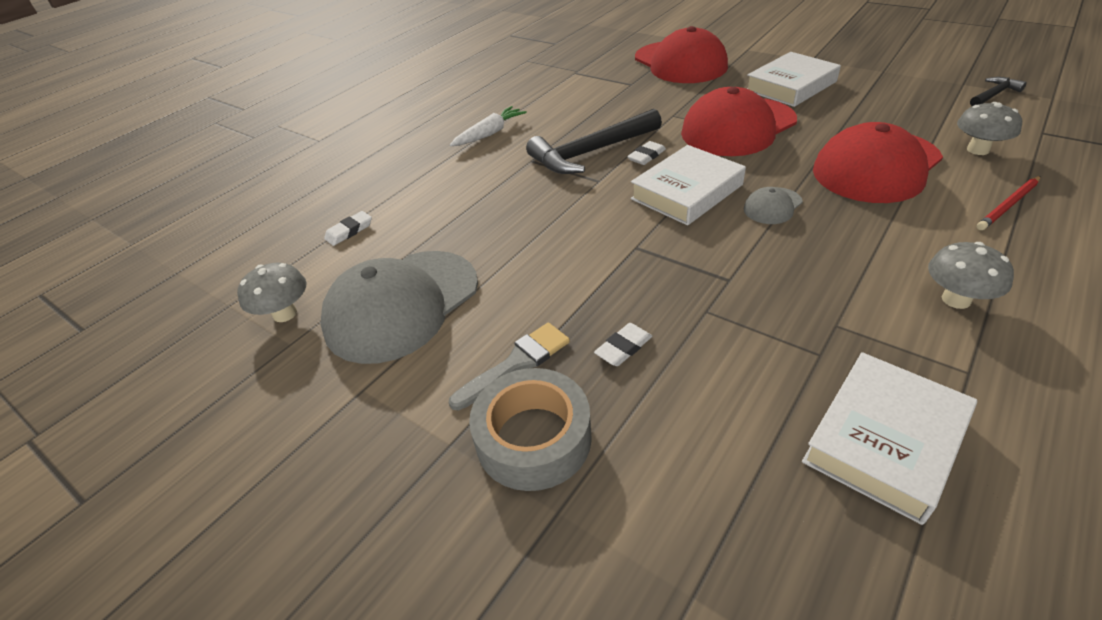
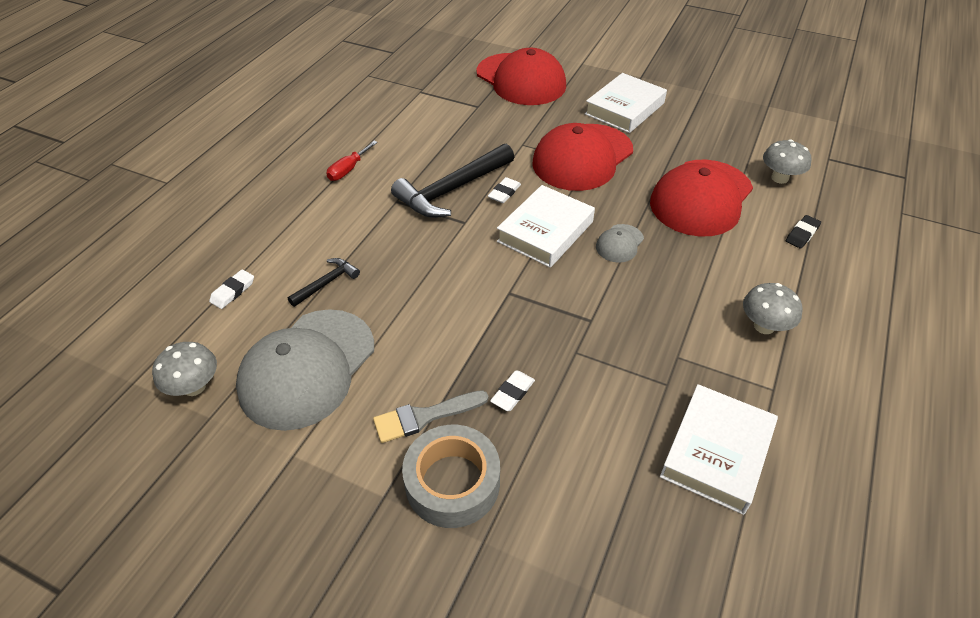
camera: 15 degrees left, 5 degrees up
(489, 134) = (348, 170): white carrot -> red screwdriver
(516, 364) = (424, 417): grey brush -> grey brush turned 150 degrees counterclockwise
(994, 94) = (792, 118): black hammer -> black hammer (326, 283)
(1008, 205) = (802, 234): red pencil -> black eraser

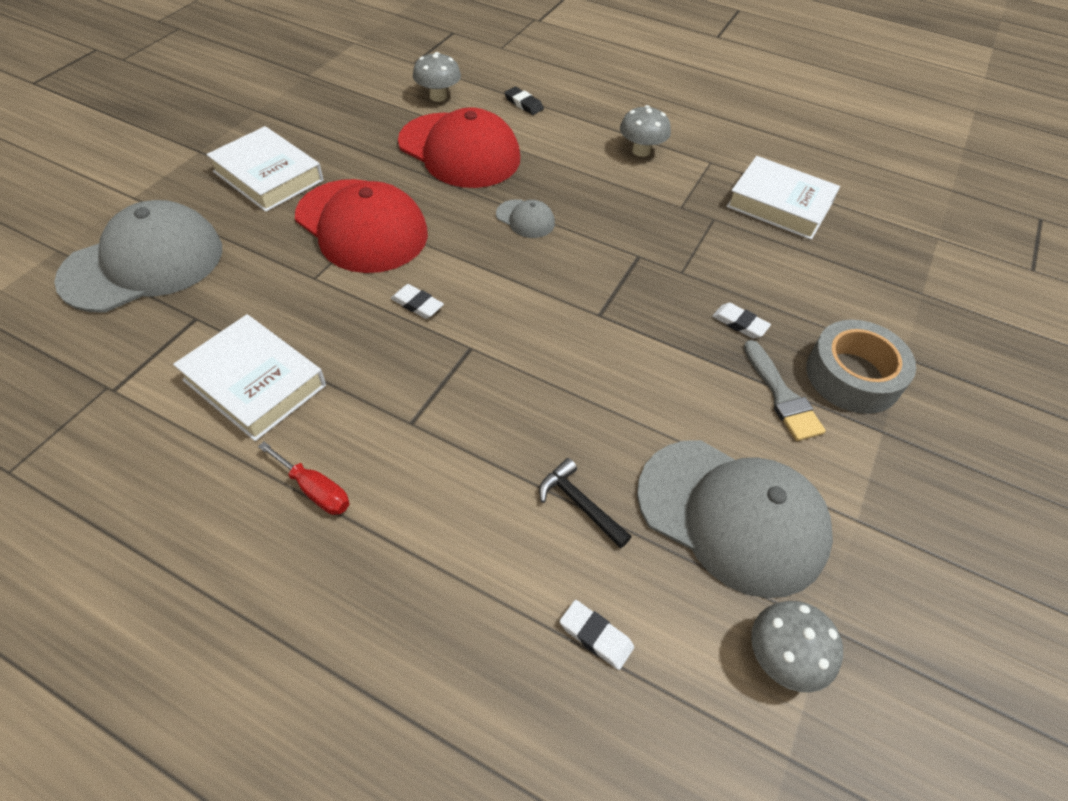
camera: 90 degrees left, 5 degrees up
(452, 190) = (399, 357): black hammer -> none
(521, 80) = (143, 264): red cap -> grey cap
(545, 231) = (499, 274): white book -> white book (255, 383)

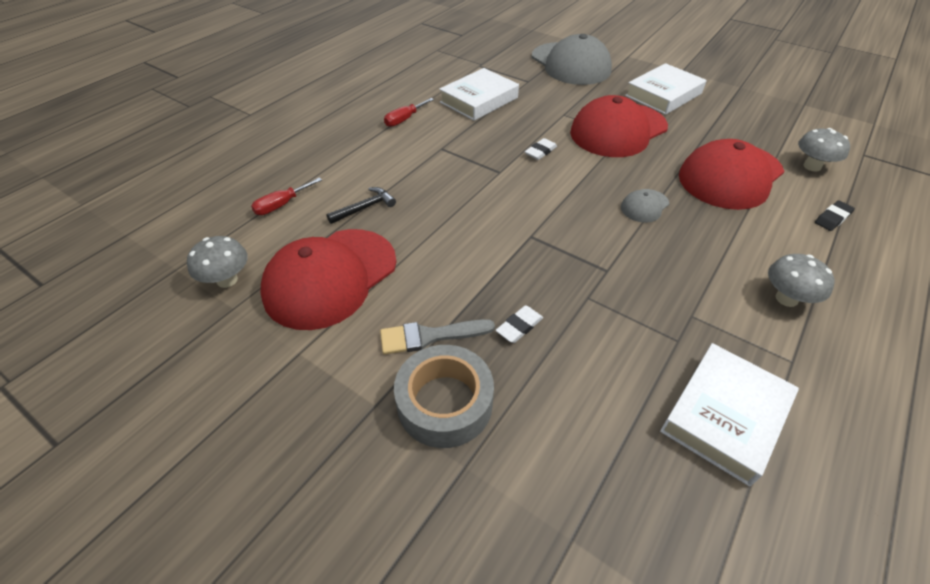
camera: 100 degrees right, 5 degrees down
(596, 636) = (281, 205): white eraser -> red screwdriver
(732, 516) = (330, 278): grey cap -> red cap

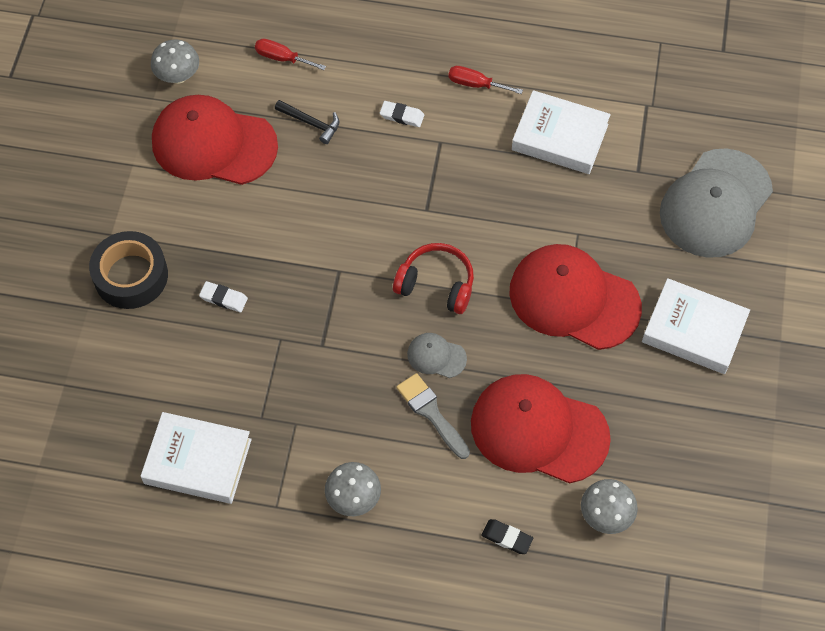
camera: 65 degrees right, 15 degrees up
(430, 336) = (185, 241): grey brush -> grey brush (431, 413)
(445, 403) = (131, 276): grey tape -> black tape
(540, 151) = (484, 234): white eraser -> white eraser (402, 116)
(574, 186) = (436, 284): none -> red headphones

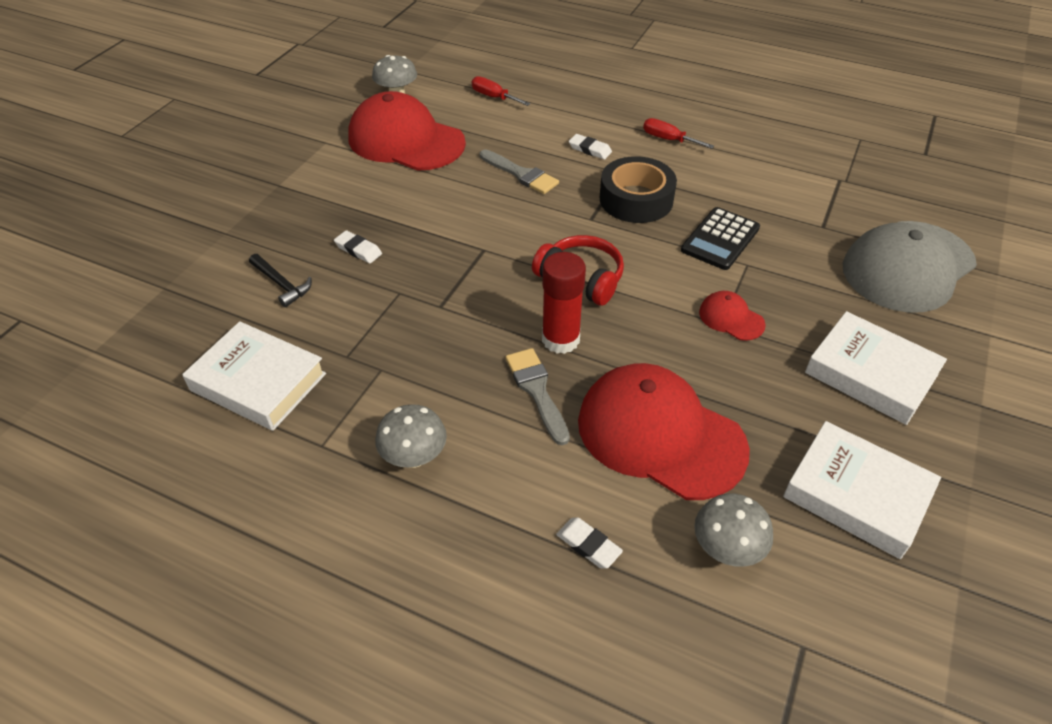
camera: 15 degrees right, 15 degrees down
(131, 276) = (279, 217): black tape -> black tape (636, 199)
(311, 123) = (502, 141): black hammer -> black hammer (281, 284)
(344, 166) = (521, 174): none -> grey brush
(436, 356) = (560, 339): grey cap -> red glue stick
(507, 538) = (588, 545): black eraser -> white eraser
(549, 208) = (720, 239): none -> black calculator
(560, 137) = (744, 188): white book -> white book (856, 494)
(574, 299) = (731, 318): red cap -> red cap, size x0.44

